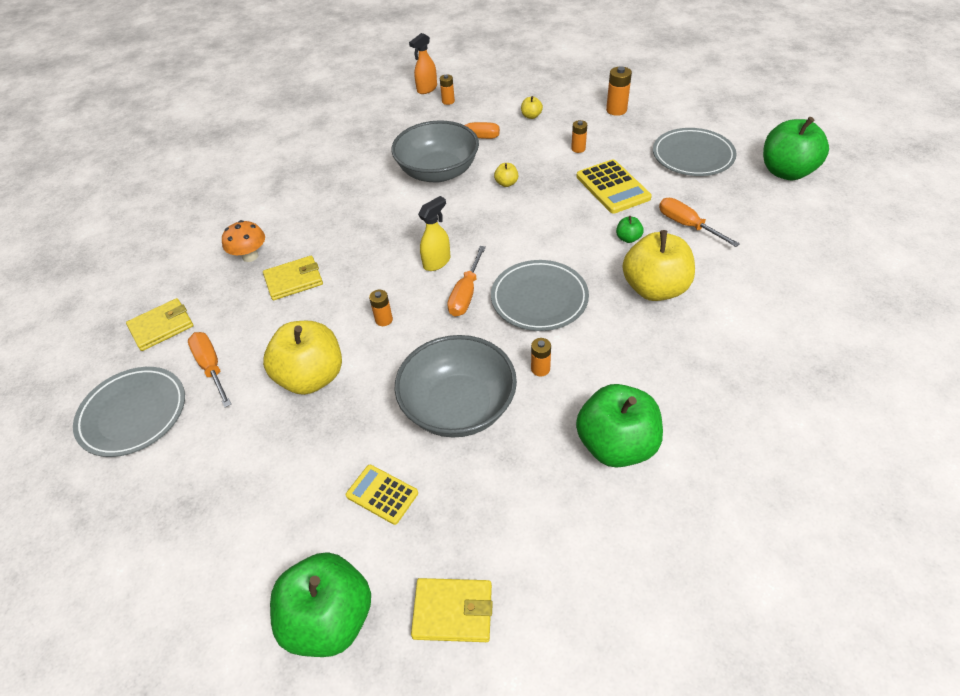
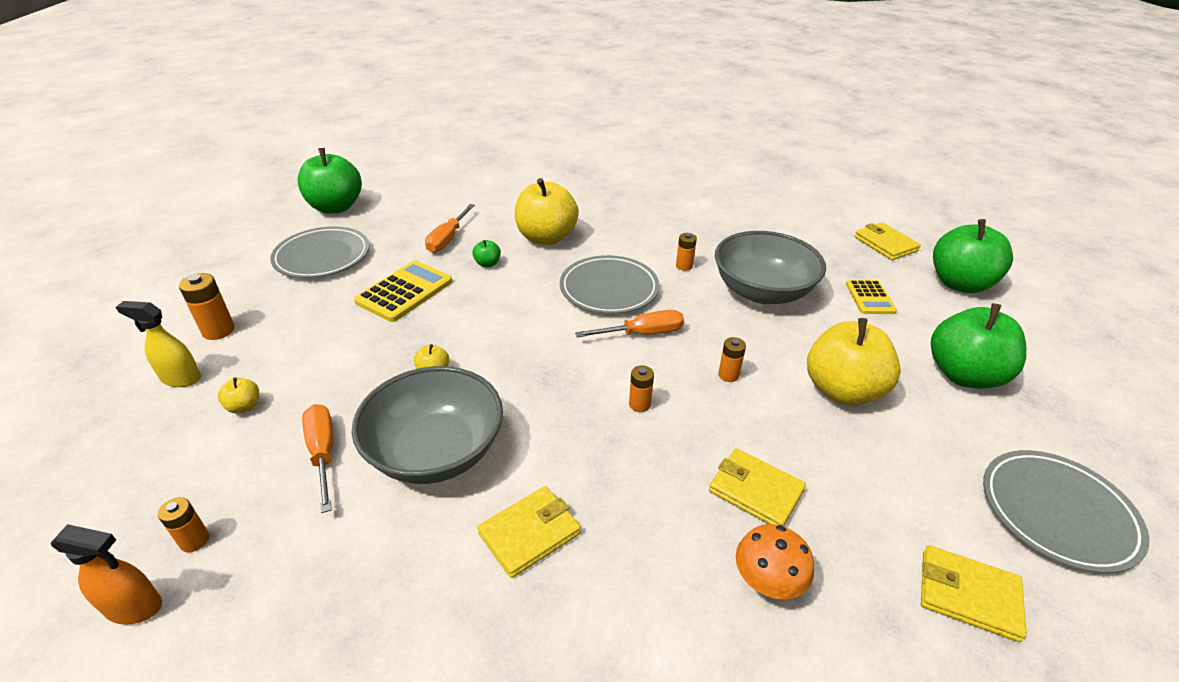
camera: 125 degrees left, 10 degrees down
(211, 367) = (934, 483): orange screwdriver -> none
(356, 190) = (529, 533): none -> yellow wallet
(437, 262) = (615, 373): yellow spray bottle -> yellow spray bottle (180, 378)
(578, 149) = (329, 336): orange battery -> orange battery (639, 404)
(616, 445) = (711, 221): green apple -> green apple (964, 375)

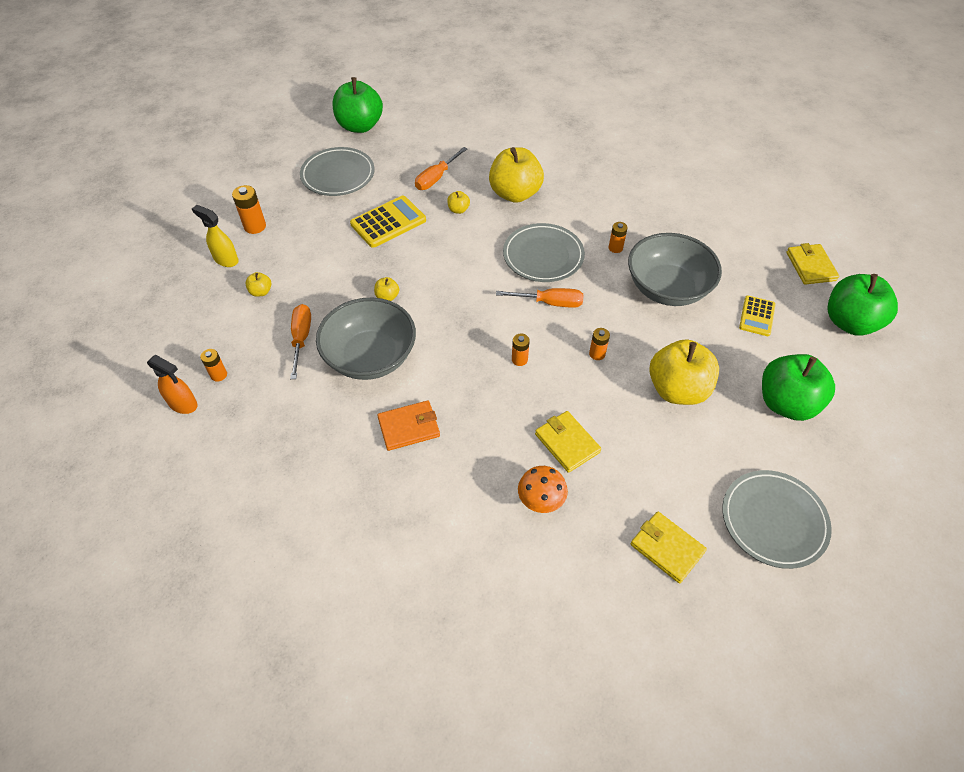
camera: 20 degrees right, 15 degrees up
(487, 264) = (458, 210): green apple -> yellow apple
(529, 533) = (409, 427): yellow wallet -> orange wallet

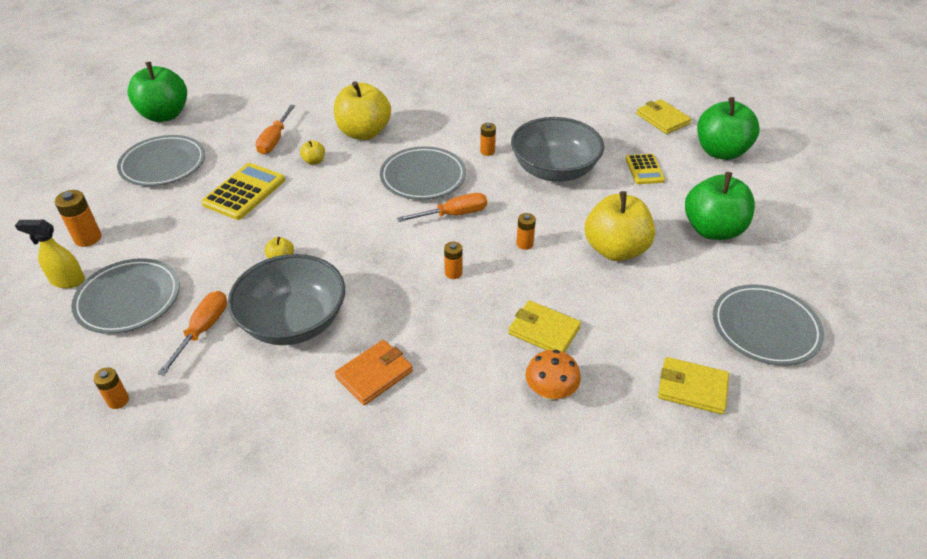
camera: 25 degrees left, 10 degrees down
(183, 404) = (87, 448): orange spray bottle -> none
(261, 292) = (128, 299): yellow apple -> grey plate
(301, 338) = (203, 330): orange screwdriver -> orange screwdriver turned 45 degrees clockwise

